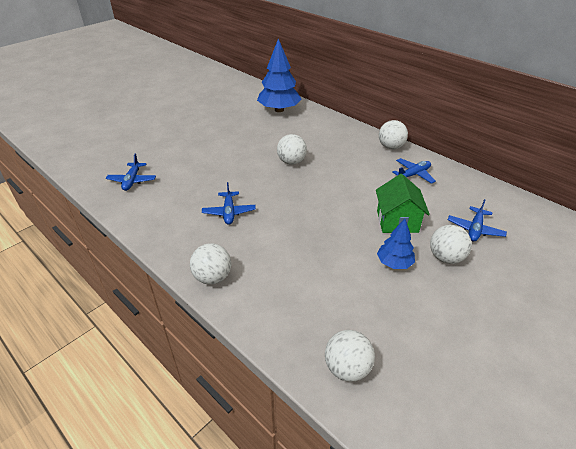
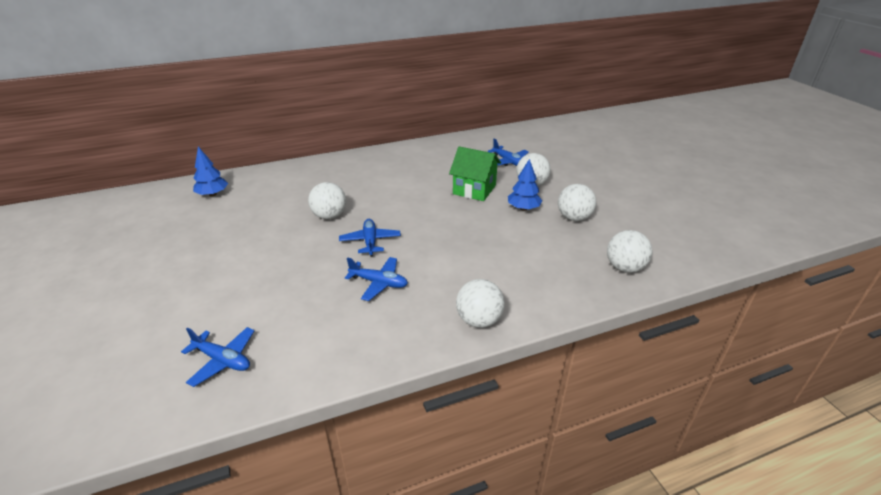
camera: 65 degrees left, 5 degrees down
(279, 110) = (213, 194): blue tree -> blue tree, size x0.55
(390, 147) = (367, 156): white ball -> white ball (574, 218)
(413, 175) = (419, 161): blue plane -> blue plane (370, 241)

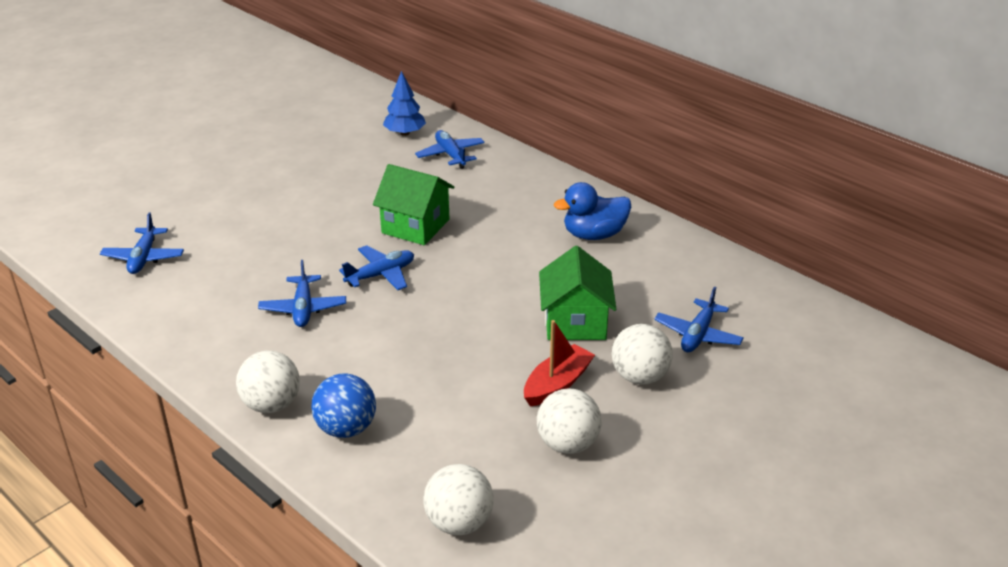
camera: 65 degrees right, 0 degrees up
(264, 185) = (450, 155): none -> blue plane
(329, 216) = (415, 226): white ball -> green house
(401, 164) = (594, 235): none -> blue duck
(522, 291) = (346, 428): none -> blue ball
(523, 208) = (557, 384): blue tree -> red boat

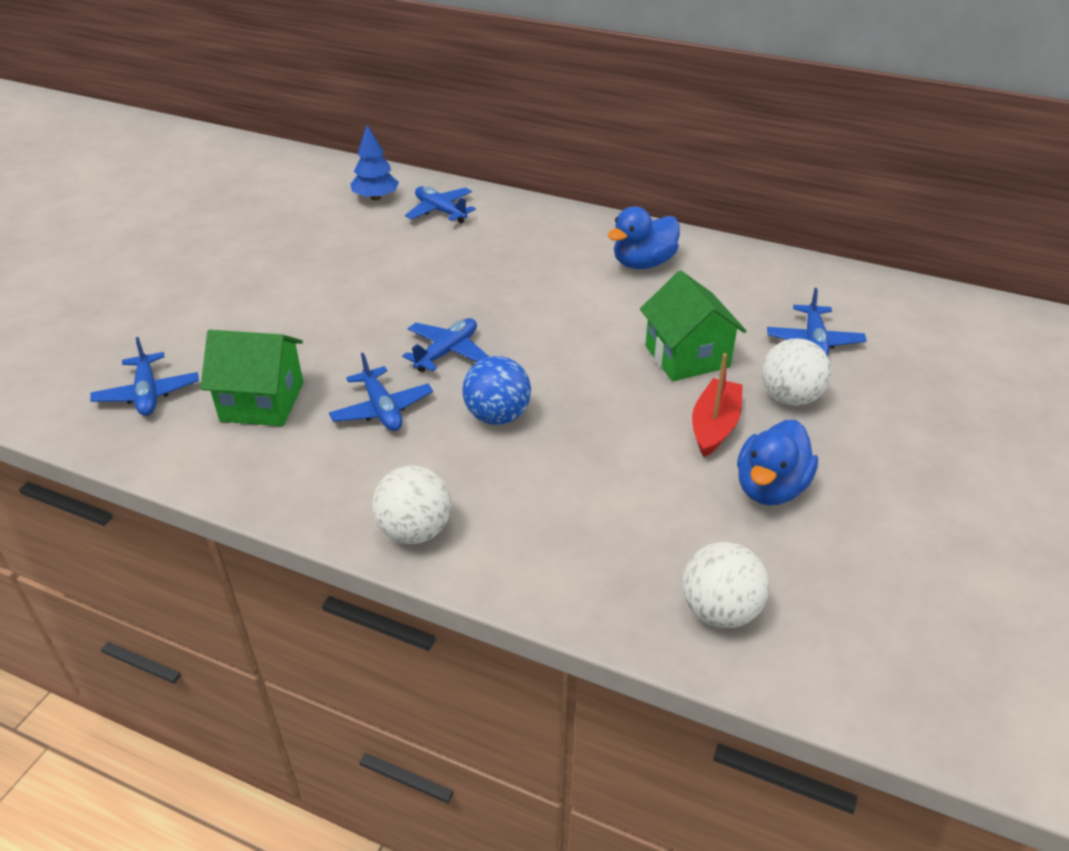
camera: 20 degrees left, 5 degrees up
(346, 428) = (521, 536): blue ball -> blue ball (497, 416)
(415, 226) = (451, 292): green house -> green house (262, 402)
(567, 444) = (770, 488): white ball -> blue duck

